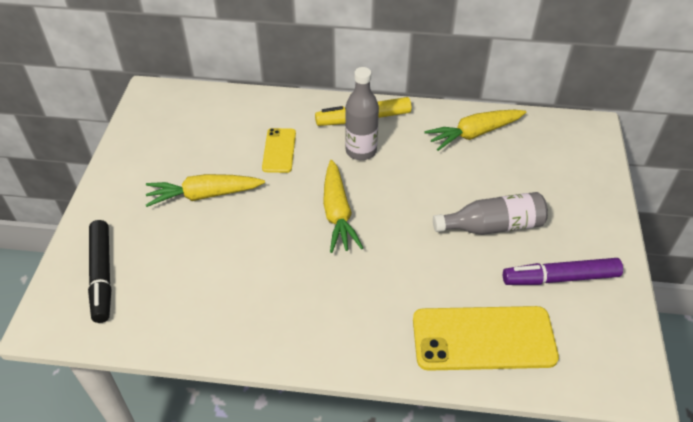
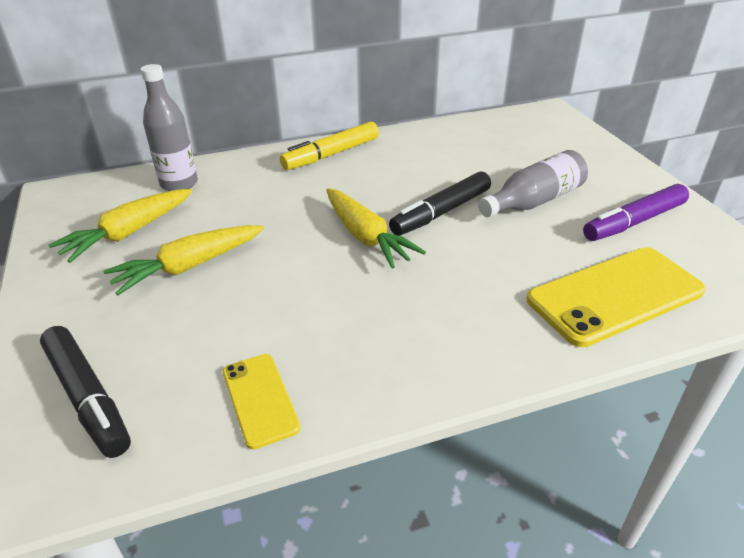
camera: 25 degrees left, 10 degrees down
(279, 150) = (256, 202): yellow phone -> yellow phone (260, 399)
(361, 151) = (349, 179): grey bottle -> grey bottle (179, 184)
(409, 210) = (441, 212): none -> black marker
(474, 134) = (451, 140): yellow carrot -> yellow carrot (128, 233)

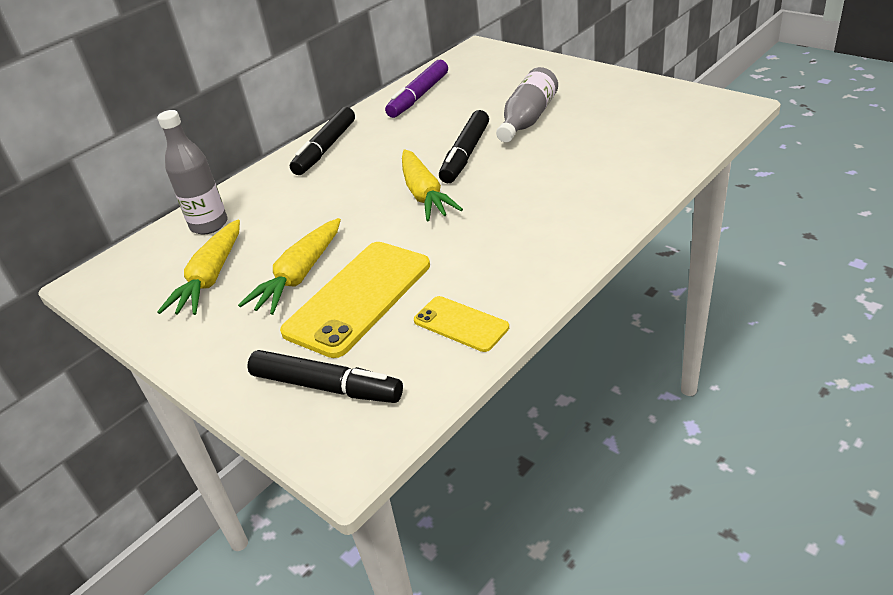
camera: 25 degrees left, 0 degrees up
(331, 154) = (325, 149): yellow marker -> black marker
(366, 237) = (425, 195): yellow carrot -> yellow carrot turned 45 degrees clockwise
(615, 295) = (638, 157): yellow phone -> yellow phone (358, 298)
(634, 222) = (610, 105): purple marker -> purple marker (419, 96)

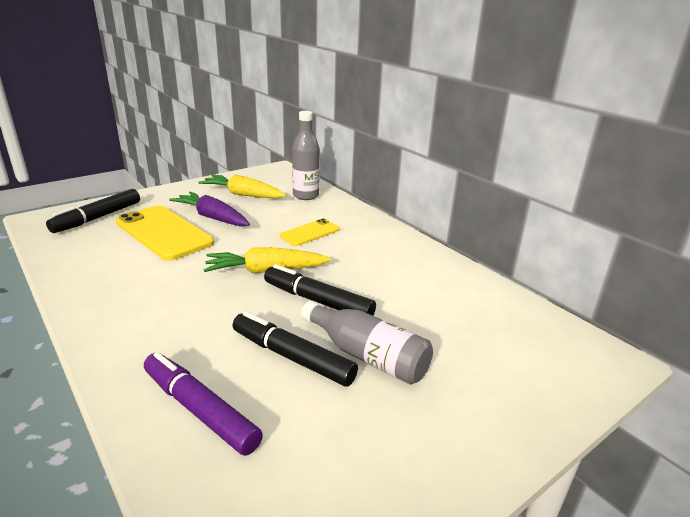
camera: 95 degrees right, 10 degrees down
(299, 276) = (212, 217): yellow carrot -> purple carrot
(325, 149) = (384, 238): black marker -> black marker (292, 357)
(419, 96) = (469, 293): purple marker -> purple marker (199, 410)
(461, 324) = (87, 262): yellow phone -> yellow phone (310, 233)

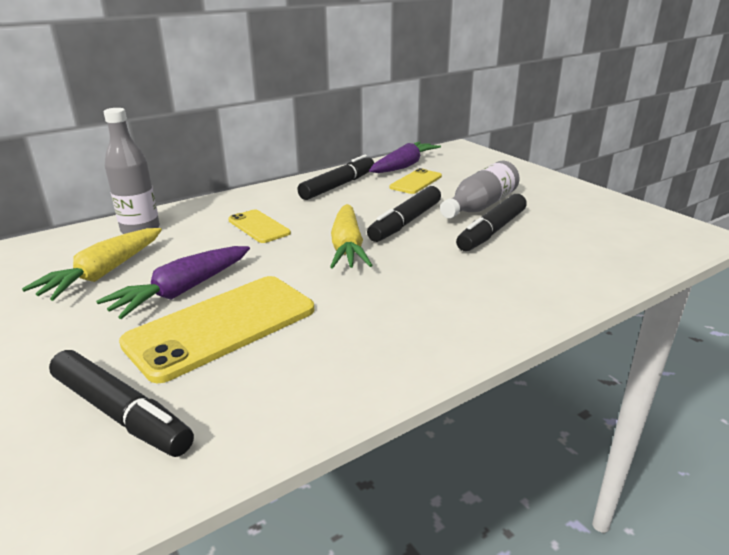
camera: 85 degrees left, 0 degrees up
(199, 410) = (571, 263): purple marker -> none
(412, 263) = (338, 186): none -> black marker
(439, 311) = (416, 182): none -> yellow phone
(494, 305) = (404, 166): none -> purple carrot

